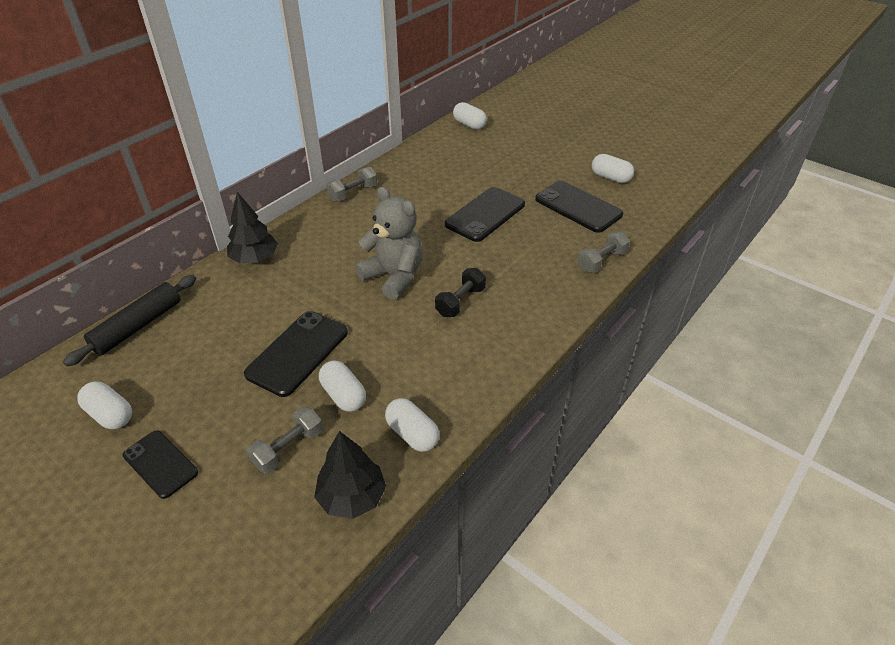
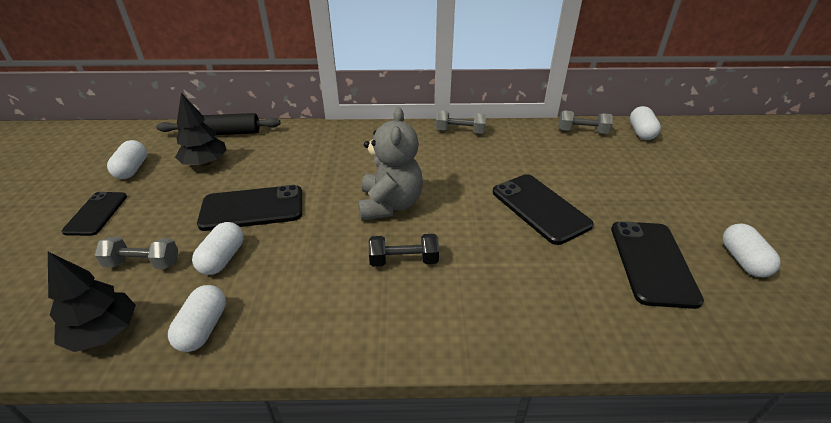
camera: 50 degrees right, 5 degrees down
(255, 258) = (333, 135): black tree -> black tree (205, 163)
(485, 214) = (540, 208): black phone -> black phone turned 60 degrees clockwise
(602, 261) = (597, 333): grey dumbbell -> grey dumbbell (582, 131)

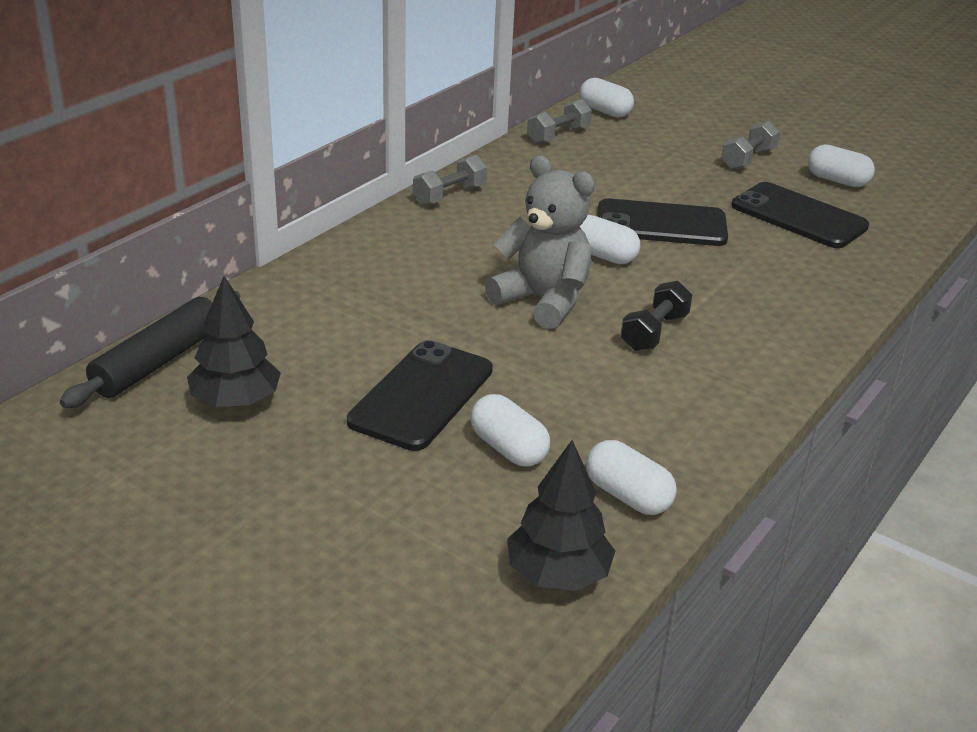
camera: 55 degrees left, 5 degrees down
(96, 213) = (246, 536): black phone -> none
(132, 169) = (147, 474): white capsule -> white capsule (602, 255)
(143, 263) = (442, 515): grey dumbbell -> grey dumbbell (748, 159)

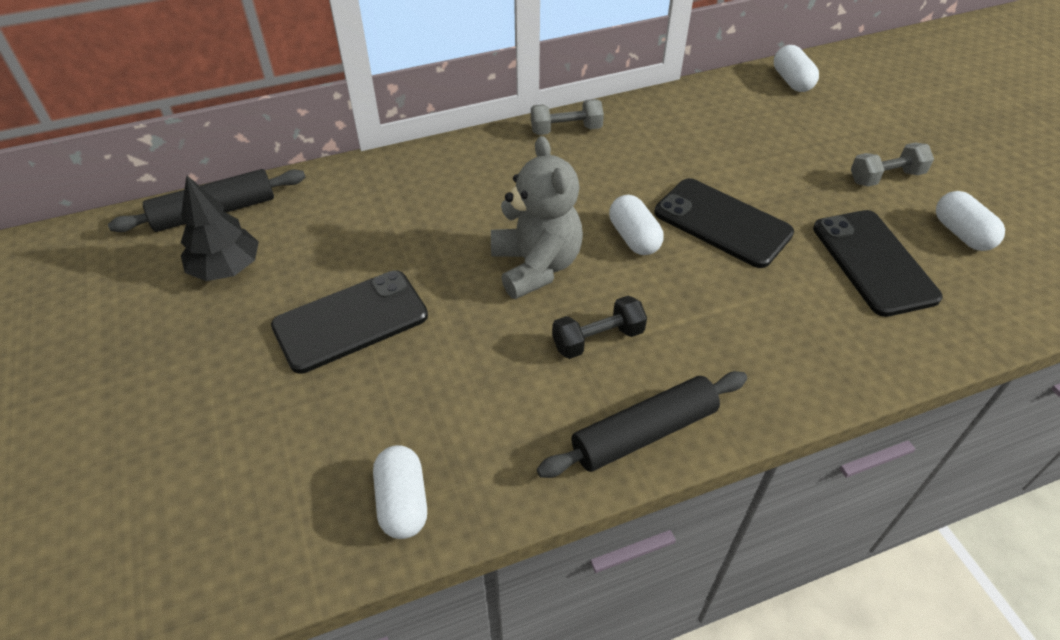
camera: 35 degrees right, 15 degrees up
(508, 448) = (361, 404): white capsule -> none
(558, 135) = (721, 95): grey dumbbell -> none
(558, 574) = (272, 551): black tree -> none
(759, 378) = (644, 433): none -> black rolling pin

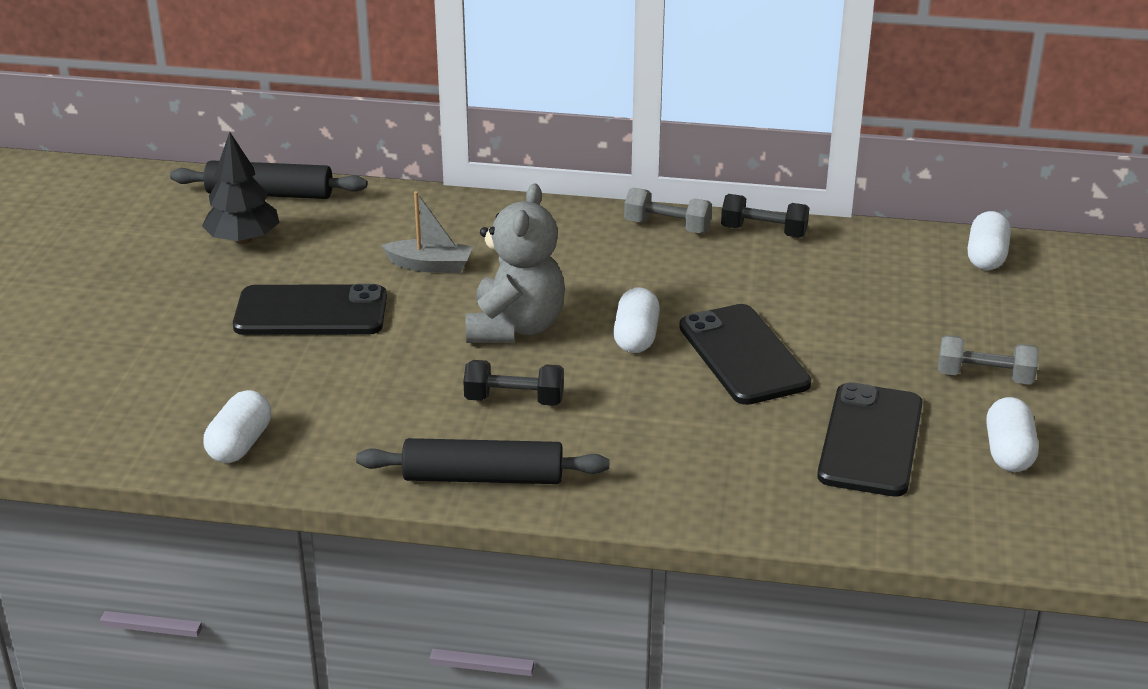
camera: 30 degrees right, 15 degrees down
(416, 232) = (430, 265): none -> grey boat
(636, 111) = (763, 231): none -> black dumbbell

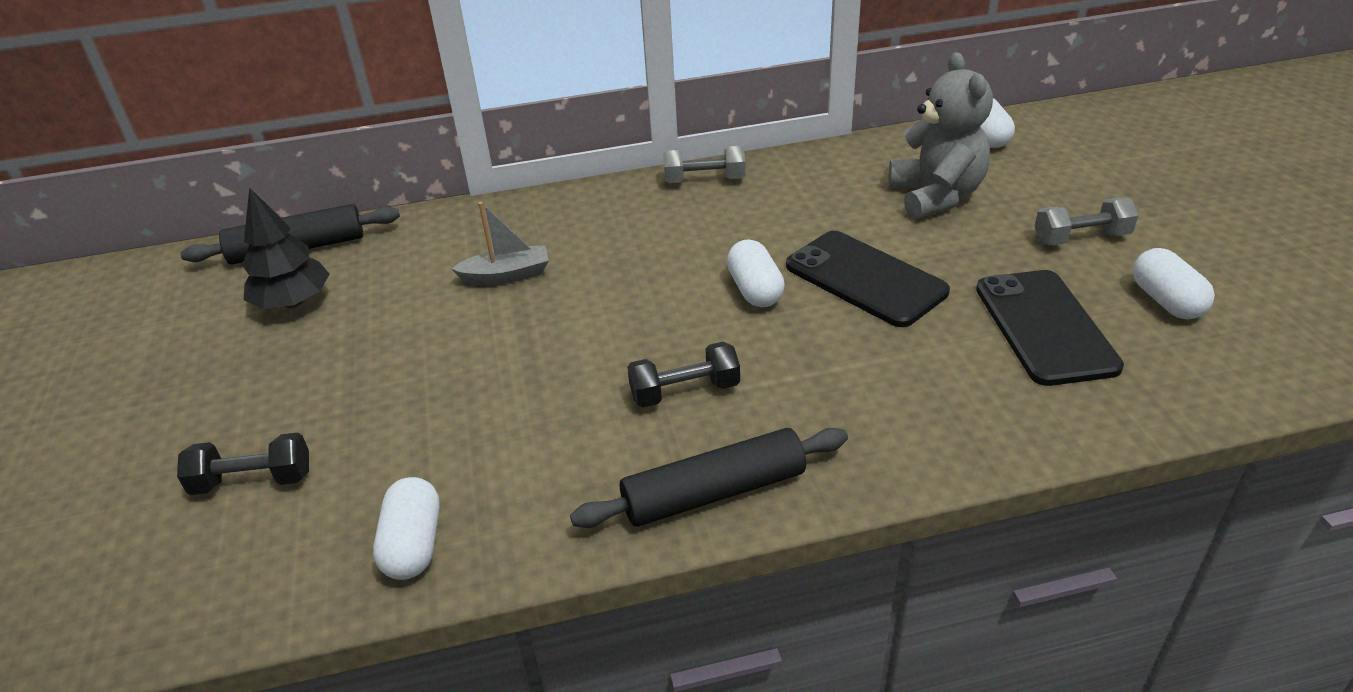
camera: 20 degrees left, 5 degrees up
(311, 312) = (410, 359): black phone -> none
(515, 327) = (633, 314): grey teddy bear -> grey teddy bear (936, 196)
(763, 231) = (791, 163): black dumbbell -> black dumbbell (253, 481)

